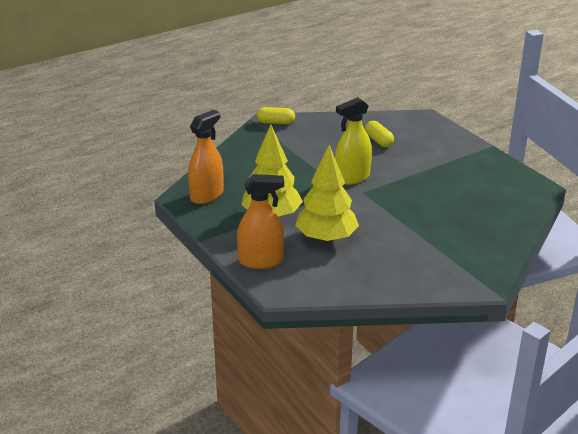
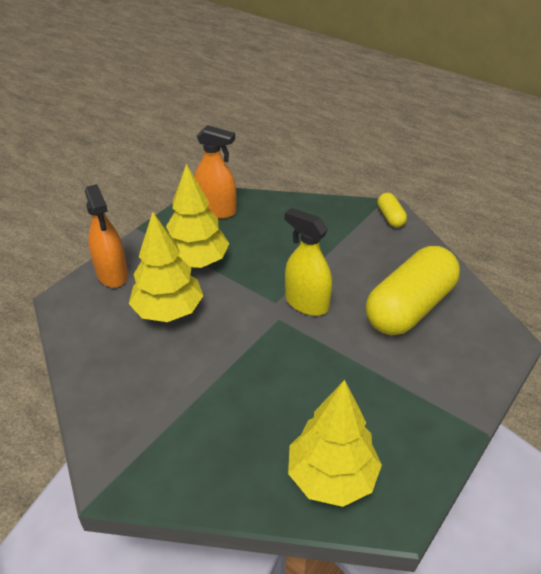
camera: 70 degrees right, 10 degrees up
(378, 141) = (409, 307): yellow capsule -> yellow capsule, size x2.29
(508, 201) = (331, 477): none -> yellow tree

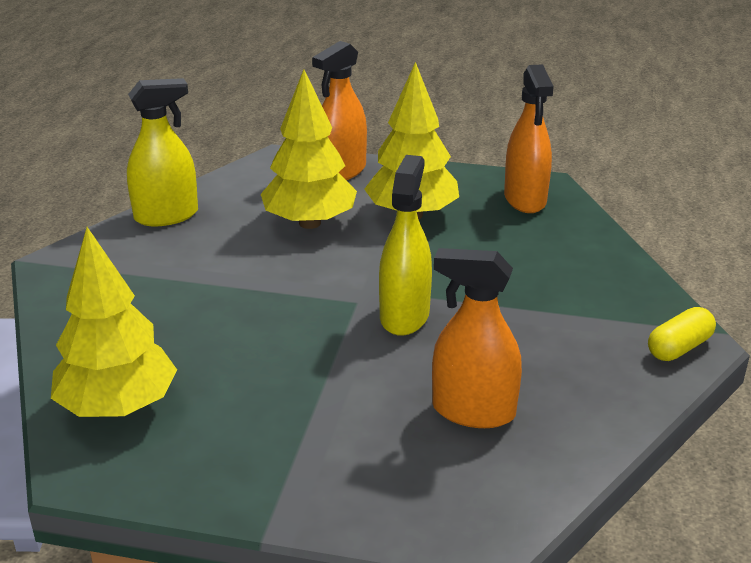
camera: 65 degrees right, 10 degrees down
(93, 388) = (166, 216): none -> yellow spray bottle
(409, 307) = (473, 411): yellow capsule -> orange spray bottle

